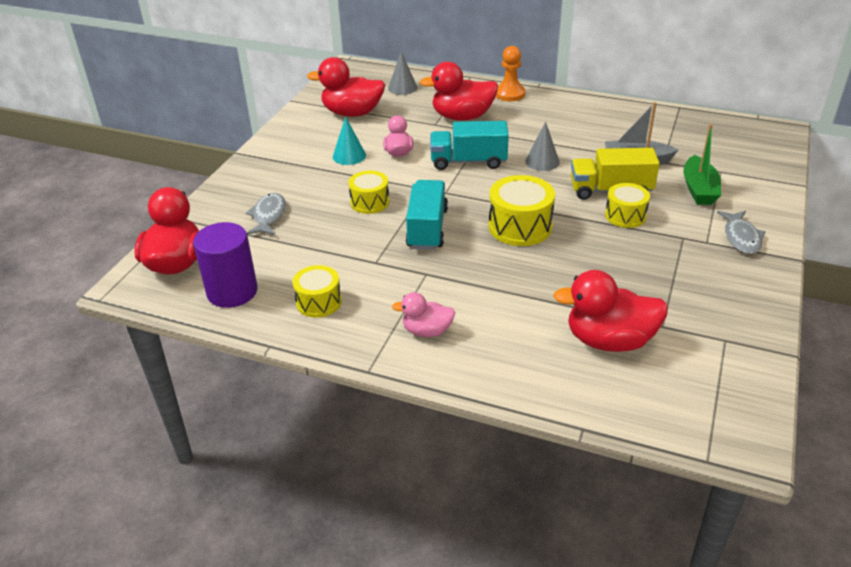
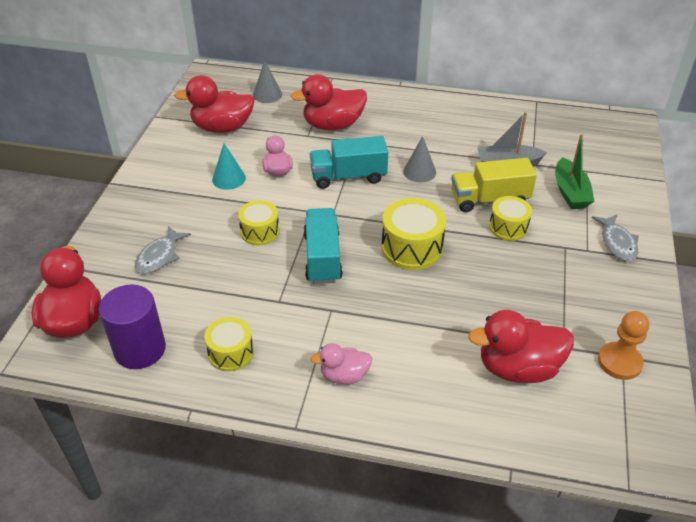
camera: 10 degrees left, 5 degrees up
(268, 216) = (160, 256): grey fish -> grey fish turned 150 degrees counterclockwise
(510, 94) = (374, 96): orange pawn -> orange pawn (619, 362)

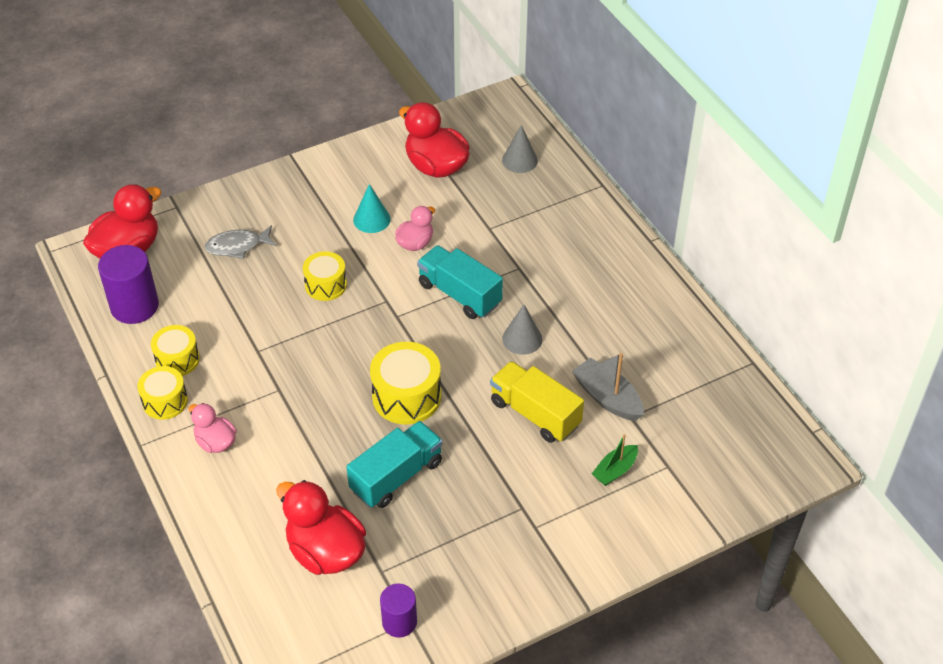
camera: 50 degrees right, 5 degrees up
(322, 258) = (334, 345): turquoise truck -> turquoise truck (396, 476)
(333, 125) = (525, 235): red duck -> none
(508, 227) = (507, 449): yellow drum -> yellow drum (165, 401)
(570, 192) = (615, 470): green boat -> green boat, size x0.66
(617, 243) = (571, 546): grey fish -> none
(619, 362) = (399, 622): orange pawn -> purple cylinder

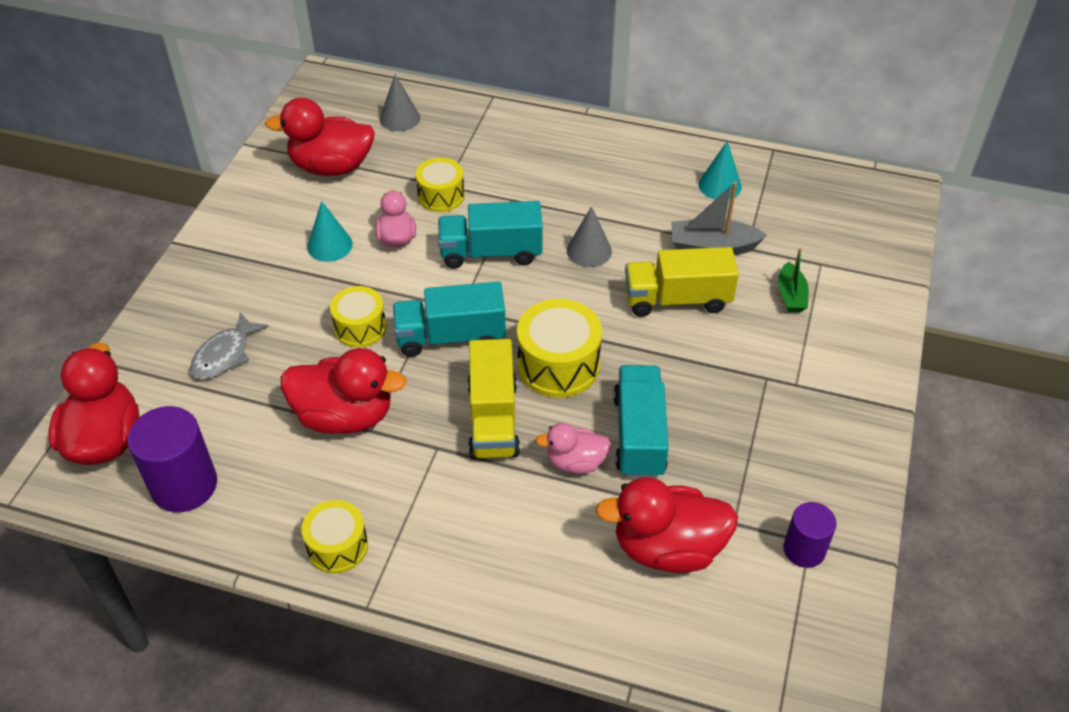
camera: 45 degrees left, 0 degrees up
(177, 359) = (299, 499): yellow drum -> yellow drum (441, 196)
(215, 442) = (439, 541): pink duck -> pink duck (576, 462)
(254, 332) = (345, 416): none -> red duck
(328, 398) = (493, 419): none -> yellow truck
(368, 330) = (450, 337): none -> turquoise truck
(674, 360) = (720, 185): none -> turquoise cone

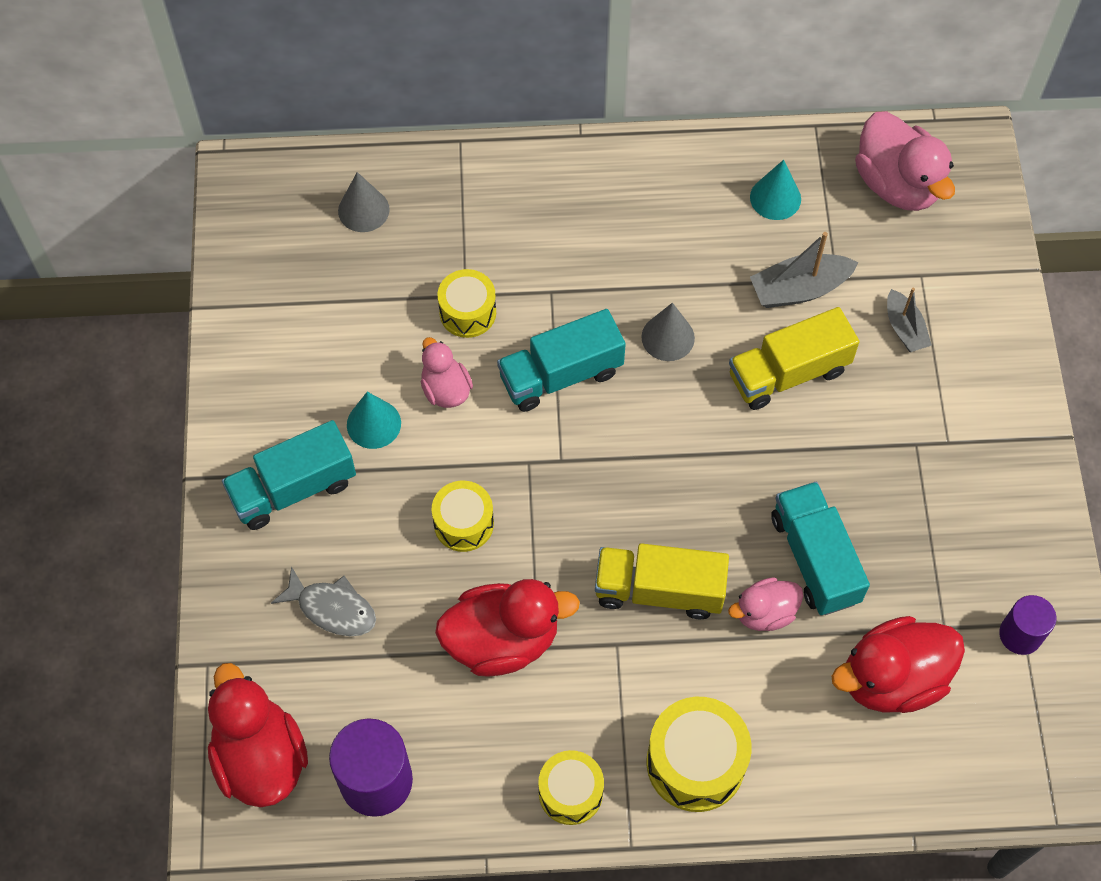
camera: 20 degrees left, 15 degrees up
(225, 354) = (332, 608): grey fish -> grey fish turned 75 degrees counterclockwise
(331, 167) = (318, 309): red duck -> none
(450, 337) = (568, 502): turquoise truck -> turquoise truck (293, 488)
(493, 419) = (659, 590): yellow truck -> yellow truck turned 120 degrees clockwise
(558, 365) = (698, 500): yellow drum -> yellow drum (695, 763)
(791, 295) = (904, 328): green boat -> grey boat
(825, 201) = (897, 184): none -> pink duck

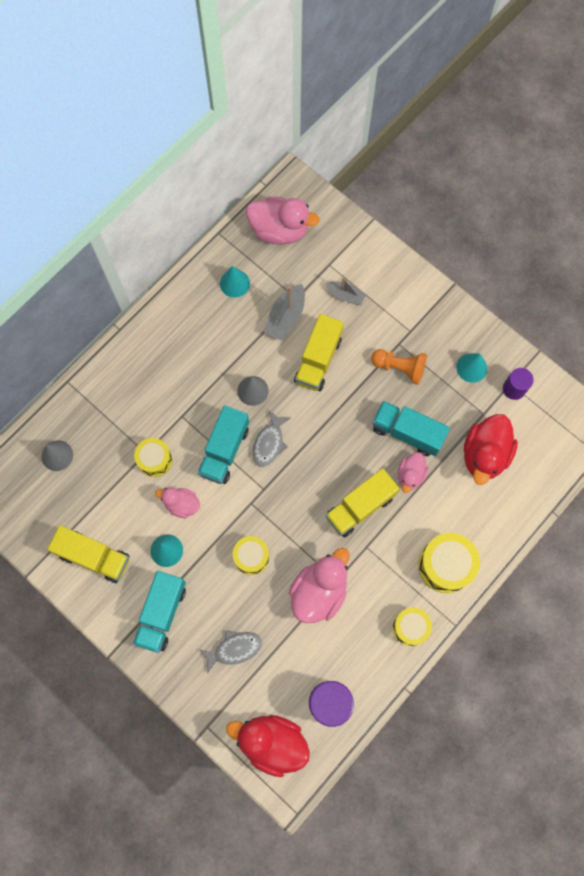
camera: 45 degrees left, 10 degrees up
(286, 356) = (94, 557): none -> yellow truck
(502, 640) = (319, 591): red duck -> pink duck
(624, 414) = (269, 443): none -> grey fish
(887, 474) = (400, 368): none -> orange pawn
(987, 557) = (471, 367): none -> turquoise cone

